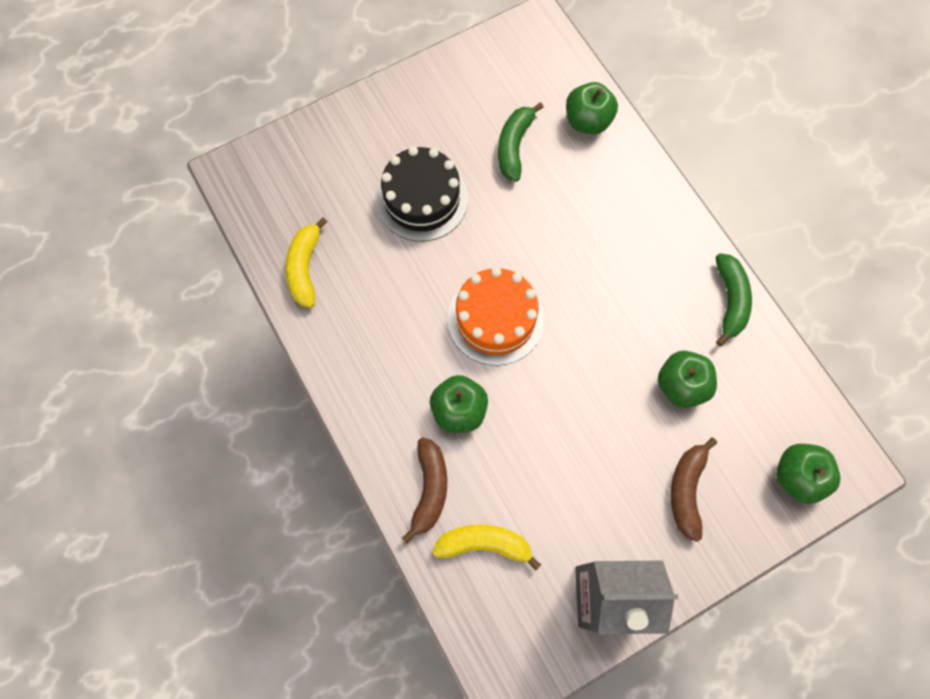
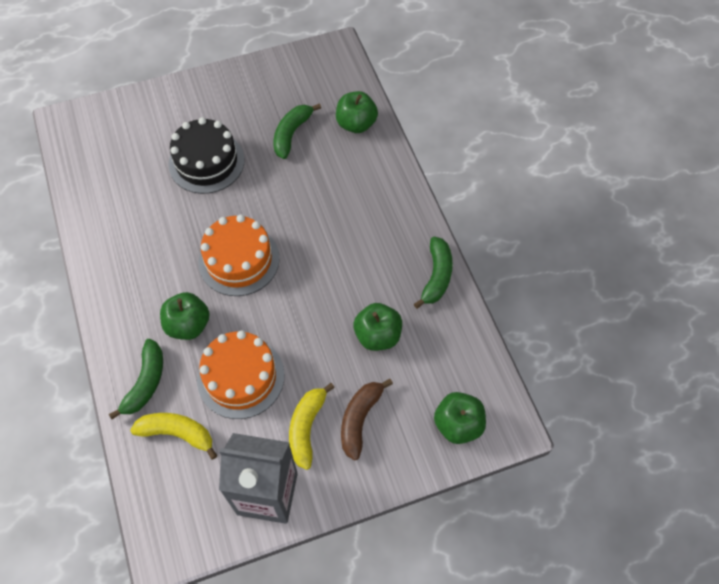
camera: 10 degrees right, 10 degrees down
(305, 268) = (98, 199): yellow banana -> yellow banana (306, 428)
(430, 489) = (146, 382): brown banana -> green banana
(538, 463) = (240, 377): none -> orange cake

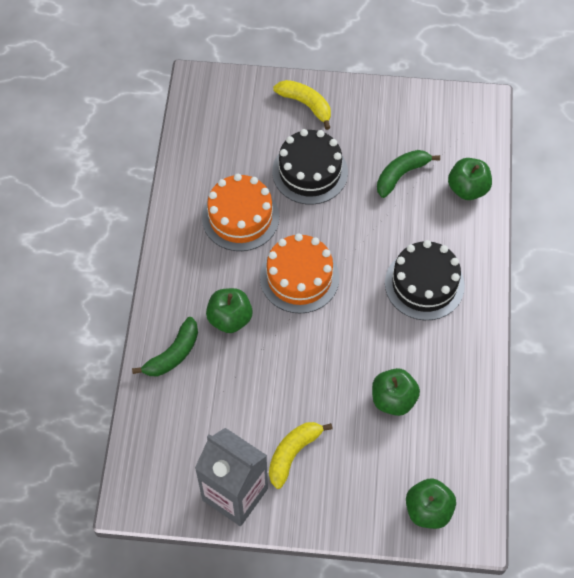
camera: 25 degrees right, 0 degrees up
(177, 433) = (182, 410): yellow banana -> yellow banana (306, 104)
(240, 377) = (255, 384): orange cake -> orange cake (240, 217)
(357, 220) = (424, 284): none -> black cake
(359, 419) = (342, 467): brown banana -> none
(436, 276) = (474, 368): green banana -> none

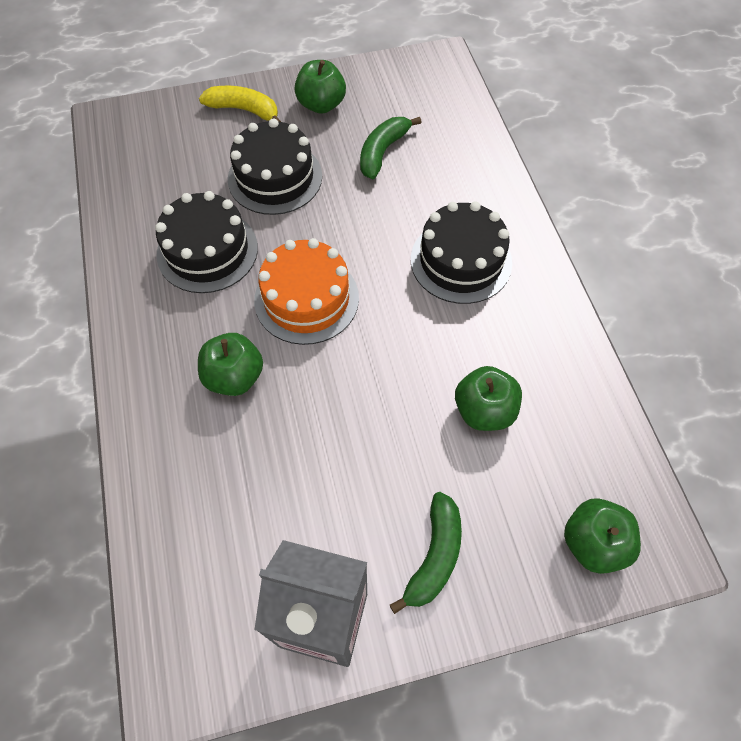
camera: 20 degrees left, 0 degrees up
(173, 354) = (172, 448): green banana -> green banana (434, 556)
(240, 217) = (207, 251): orange cake -> black cake
(293, 453) = (383, 529): yellow banana -> none
(467, 189) = (463, 145): green apple -> green apple (321, 104)

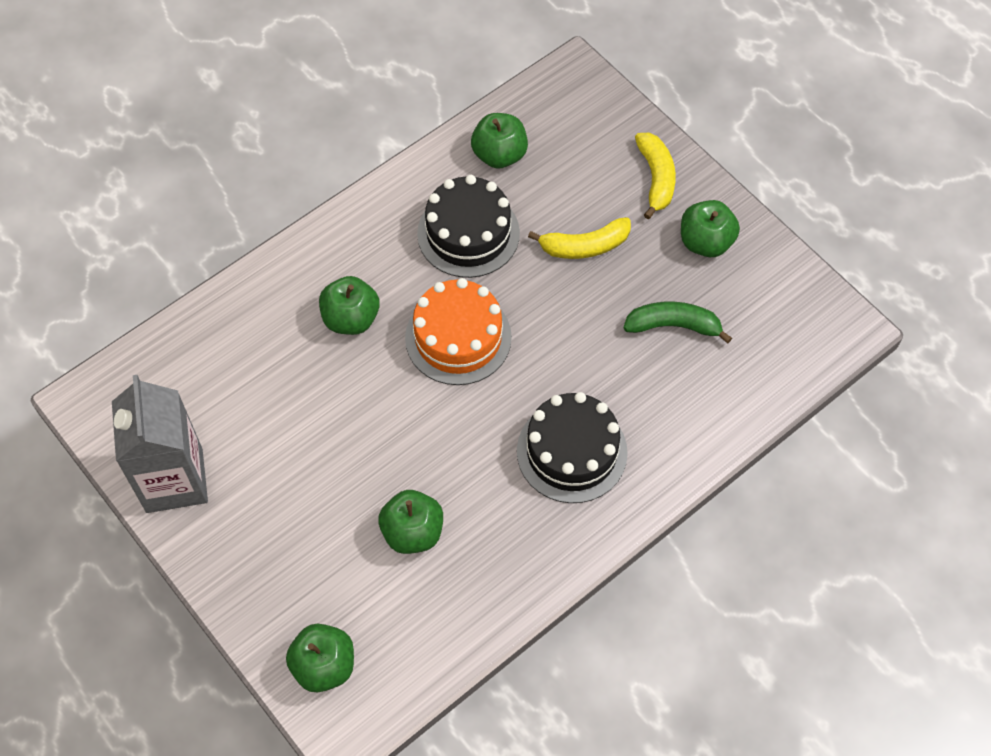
camera: 65 degrees right, 0 degrees up
(145, 199) = (499, 155): none -> green apple
(275, 177) = (584, 246): black cake -> yellow banana
(434, 556) = (258, 542): green banana -> none

